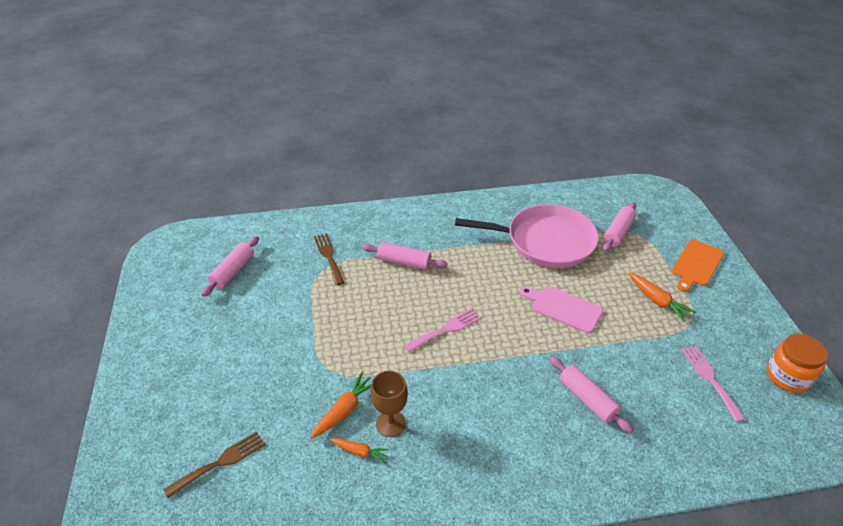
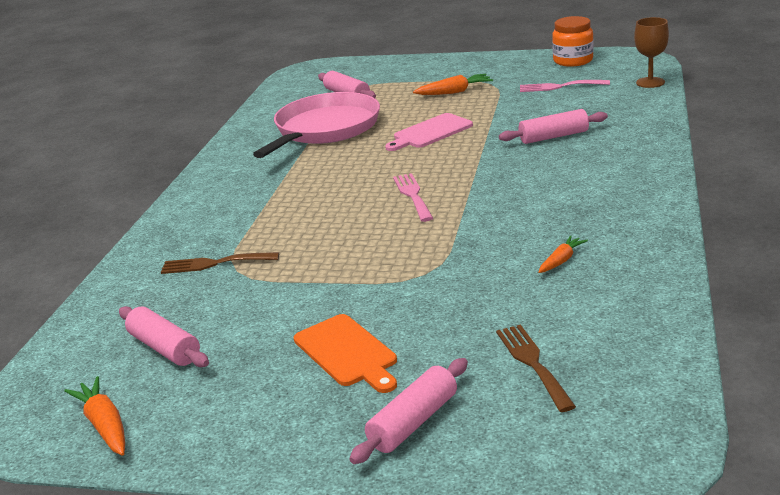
camera: 65 degrees left, 15 degrees down
(345, 410) = (495, 266): orange carrot -> orange carrot (104, 425)
(390, 424) = (531, 239): brown goblet -> brown goblet (650, 82)
(404, 262) = (278, 211): pink rolling pin -> pink rolling pin (413, 422)
(696, 264) = (422, 71): orange cutting board -> orange cutting board (347, 353)

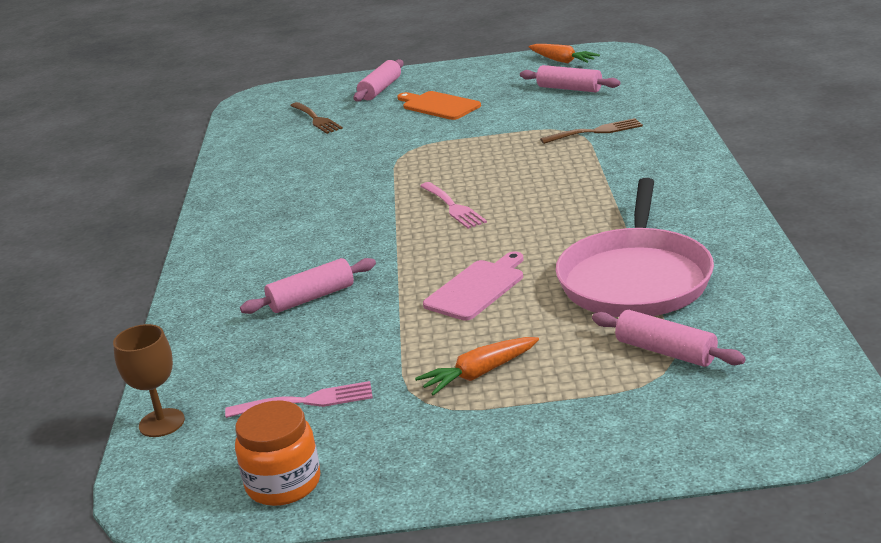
camera: 165 degrees right, 0 degrees up
(561, 260) = (299, 173): orange carrot -> none

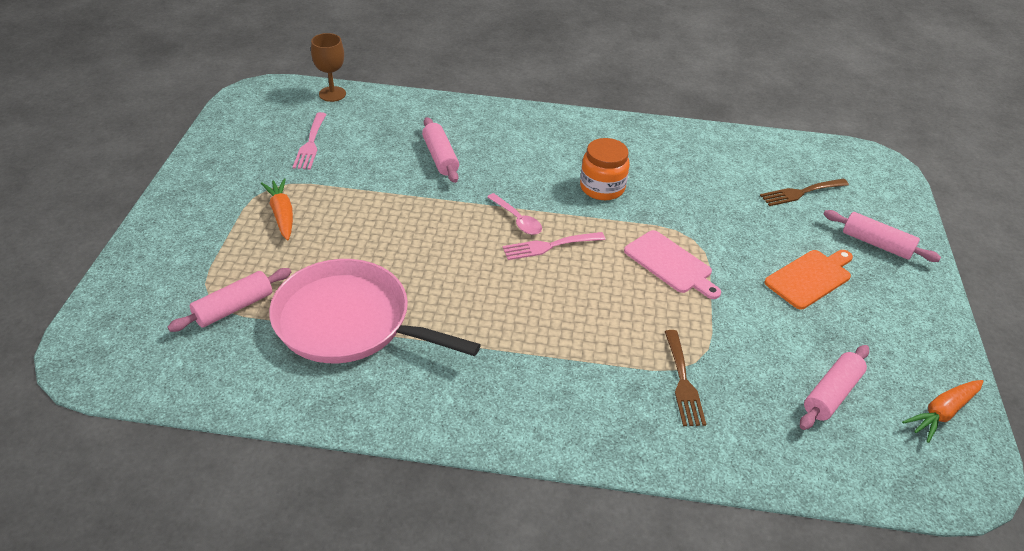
camera: 95 degrees right, 15 degrees up
(283, 483) = (237, 129): orange jar -> orange jar (602, 188)
(417, 230) = (517, 219): none -> pink spoon
(477, 288) = (397, 234): pink cutting board -> pink cutting board (670, 264)

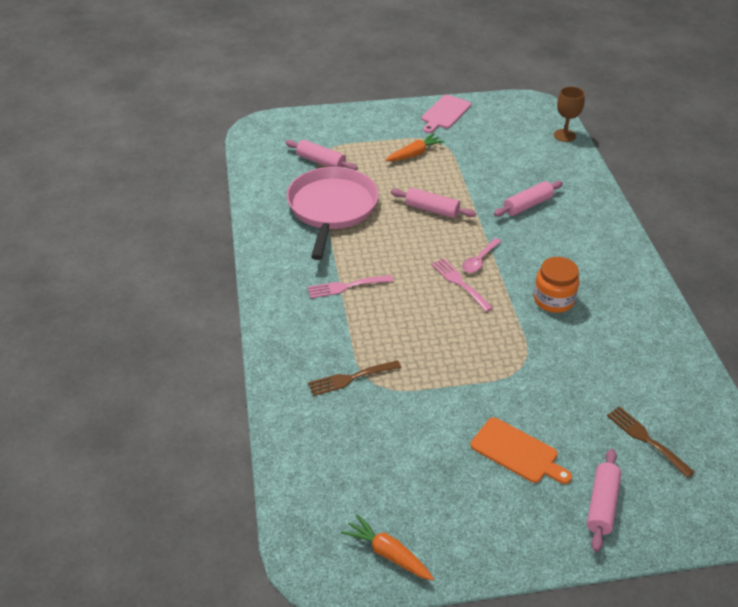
camera: 75 degrees right, 0 degrees up
(310, 144) = (497, 143): pink fork -> pink fork (346, 287)
(670, 264) = (480, 355): pink cutting board -> pink cutting board (445, 113)
(831, 394) = (377, 472): pink rolling pin -> pink rolling pin (432, 210)

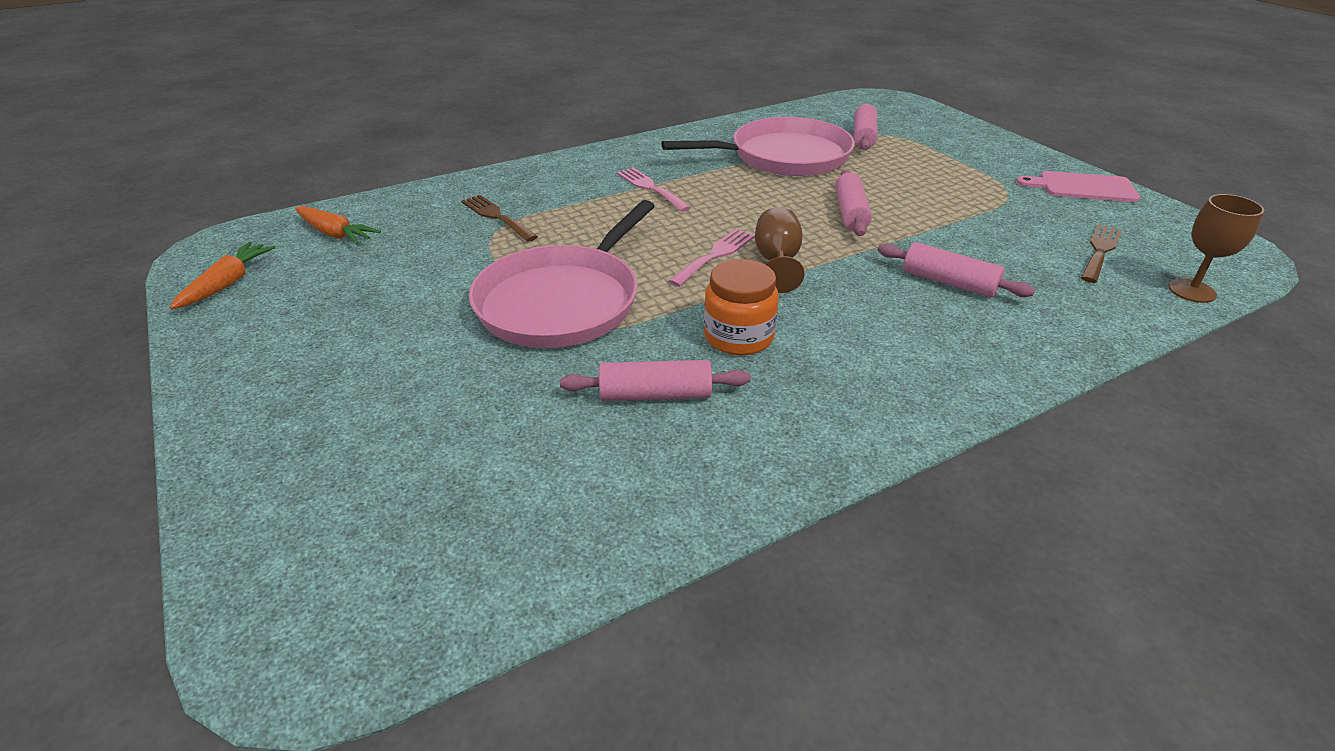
camera: 70 degrees right, 5 degrees down
(414, 154) = (956, 183): orange carrot -> orange carrot (335, 234)
(479, 260) = (777, 262): pink spoon -> brown goblet
(488, 364) = (563, 301): none -> pink pan
(517, 452) = (399, 348): orange cutting board -> none
(602, 505) = (301, 442): pink rolling pin -> pink rolling pin (655, 394)
(646, 439) = (453, 477): brown fork -> brown fork (1100, 251)

